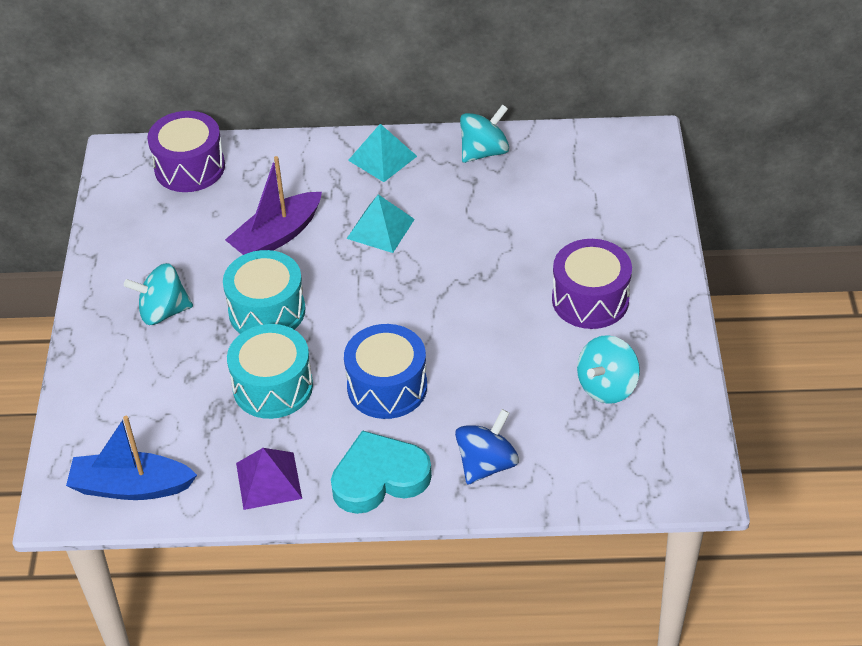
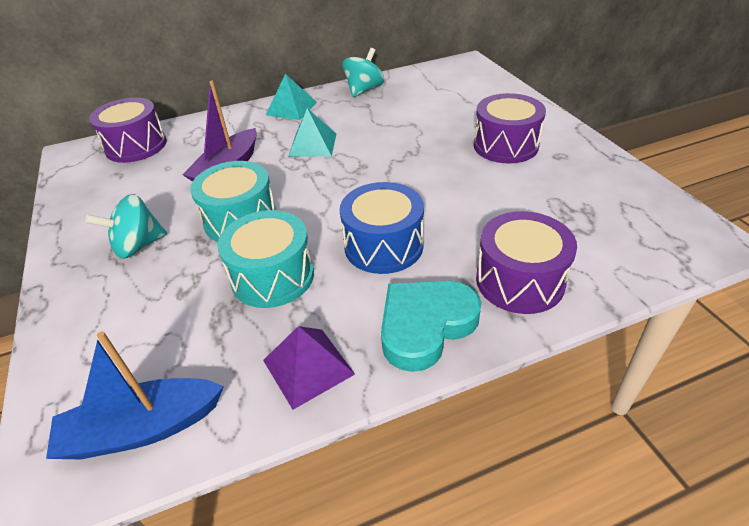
camera: 20 degrees left, 5 degrees down
(486, 464) = (519, 281): blue spinning top -> purple drum
(607, 386) = (569, 194): turquoise spinning top -> none

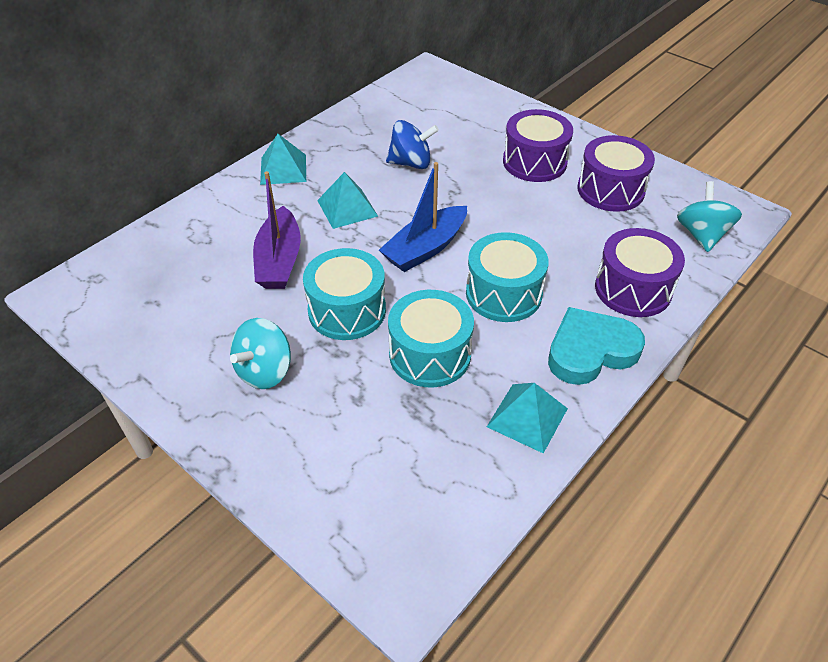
camera: 30 degrees left, 5 degrees up
(136, 146) = (137, 262): purple drum -> purple drum (610, 190)
(142, 428) = (437, 518): blue boat -> blue boat (425, 248)
(308, 366) = (527, 417): purple pyramid -> turquoise pyramid
(364, 90) = (346, 128): turquoise spinning top -> turquoise spinning top (701, 235)
(383, 246) = (503, 293): blue drum -> turquoise drum
(393, 124) = (411, 163): none -> blue spinning top
(425, 326) = (590, 351): turquoise heart -> turquoise heart turned 45 degrees clockwise

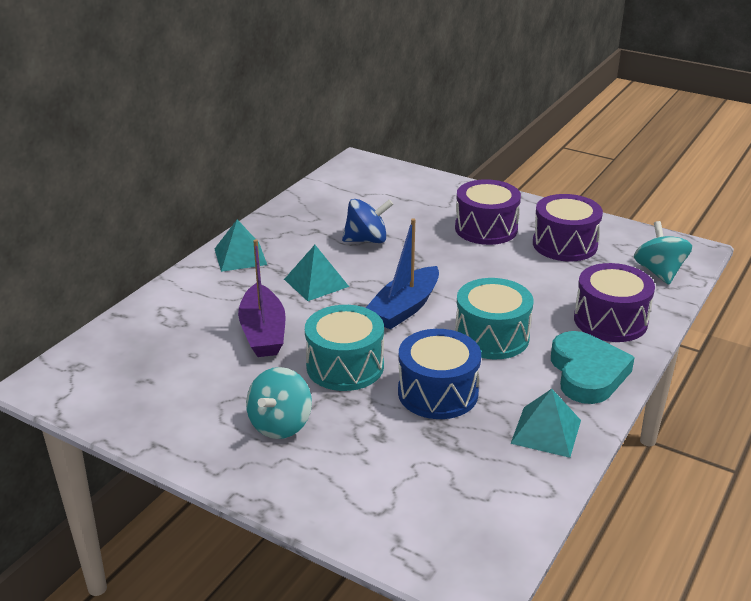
camera: 10 degrees left, 15 degrees down
(430, 354) = (438, 393): turquoise drum -> blue drum
(590, 351) = (587, 373): turquoise heart -> turquoise heart turned 120 degrees clockwise

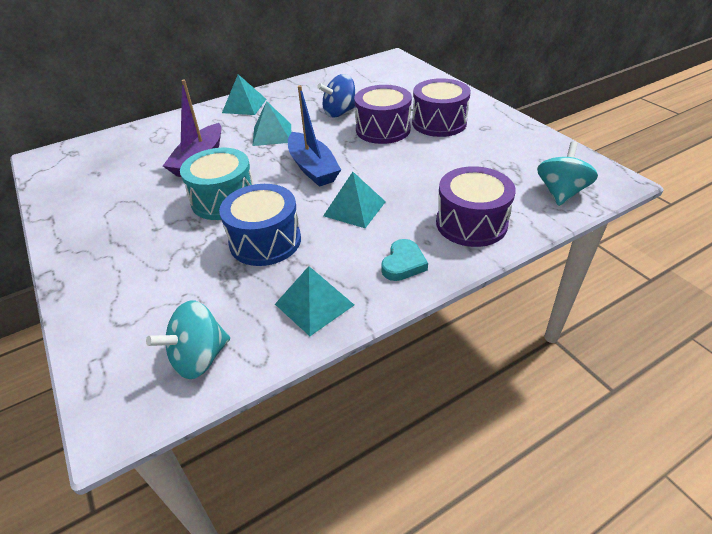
camera: 30 degrees right, 10 degrees up
(280, 424) = (135, 229): turquoise spinning top -> turquoise spinning top (199, 358)
(367, 240) = (339, 112): blue spinning top -> blue spinning top turned 135 degrees clockwise
(404, 308) = (312, 168): blue boat -> blue boat turned 90 degrees counterclockwise
(491, 337) = (354, 208): turquoise drum -> turquoise pyramid
(564, 244) = (493, 149): purple drum -> purple drum (383, 129)
(587, 373) = (403, 264): turquoise heart -> turquoise heart, size x0.57

